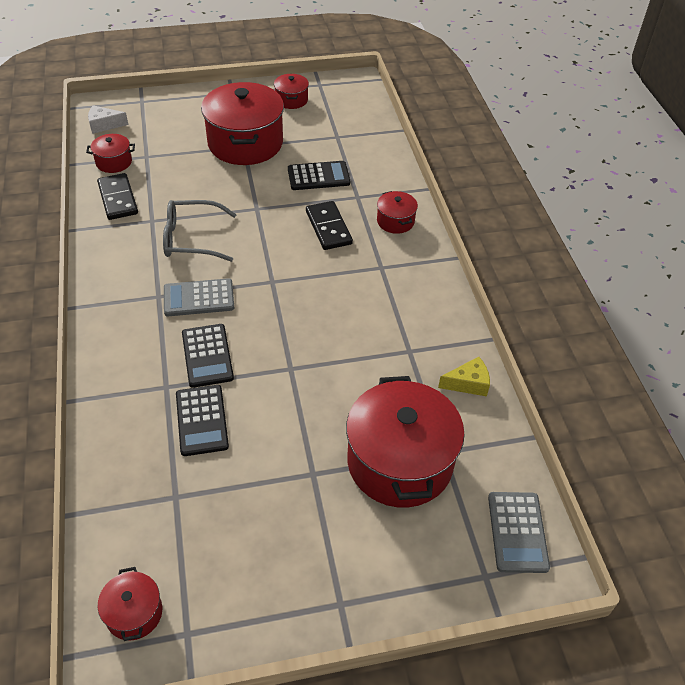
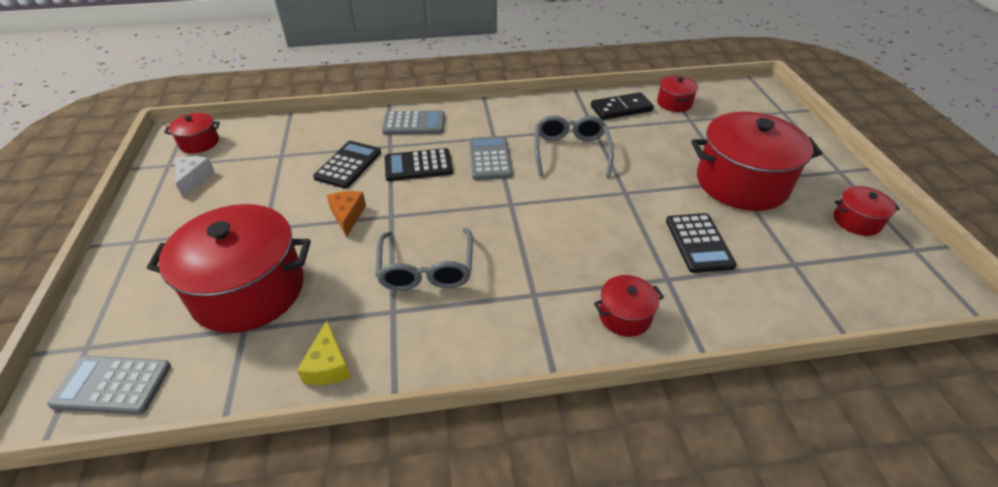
camera: 95 degrees right, 5 degrees down
(104, 125) = (730, 94): white cheese -> white cheese (193, 179)
(120, 369) = (414, 123): none -> grey calculator
(202, 420) = (348, 165): black calculator -> black calculator turned 120 degrees clockwise
(291, 404) = (347, 216): none -> orange cheese
(328, 227) = (601, 249): black domino -> none
(360, 334) = (426, 269): none -> grey glasses

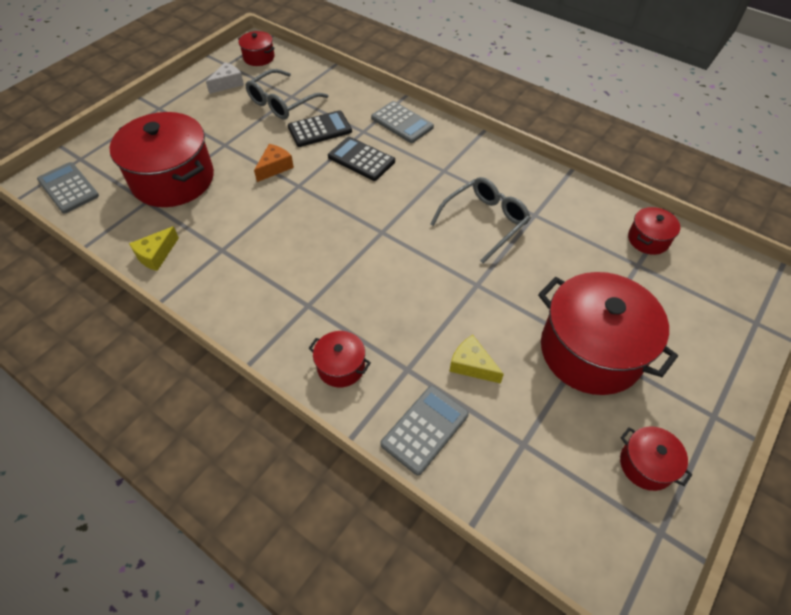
camera: 45 degrees right, 10 degrees up
(426, 269) = (271, 238): grey glasses -> grey glasses (282, 102)
(490, 158) = (416, 186): grey calculator -> grey calculator (425, 429)
(621, 109) = (586, 213): black domino -> none
(699, 243) = (472, 365): black calculator -> yellow cheese

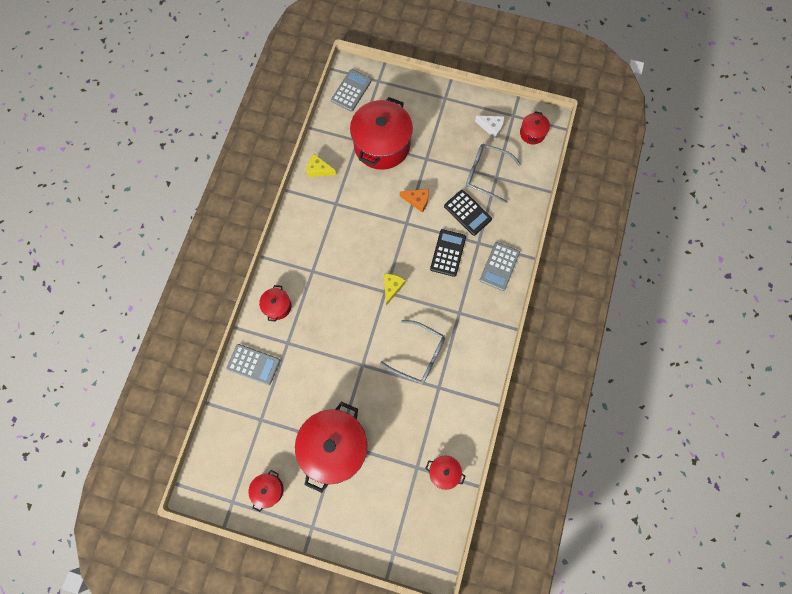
camera: 70 degrees right, 20 degrees up
(472, 365) = (301, 378): yellow cheese -> yellow cheese (392, 287)

